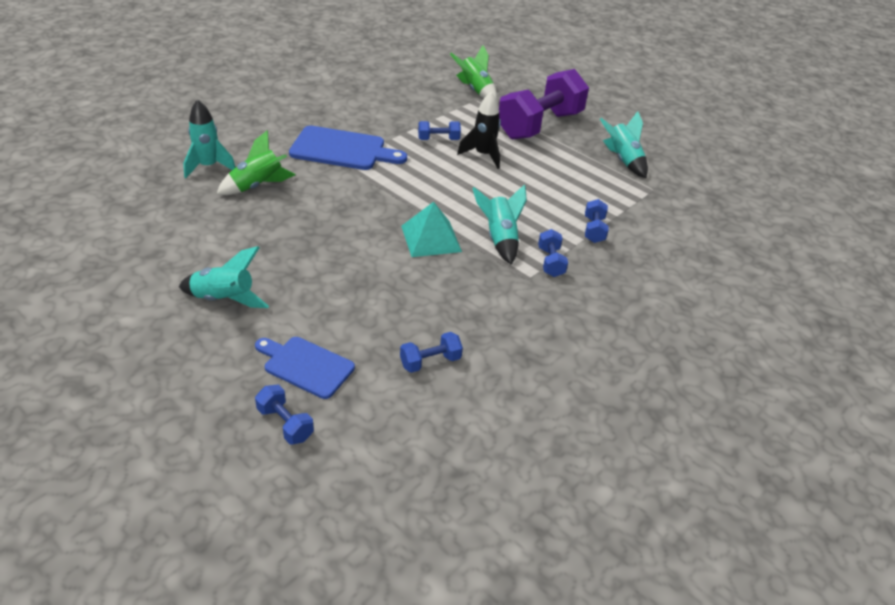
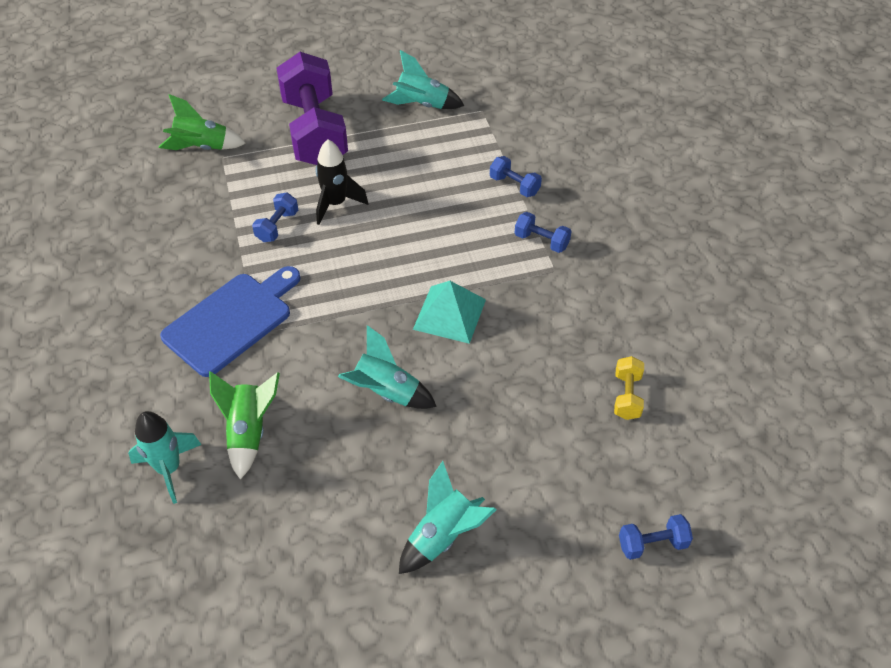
camera: 55 degrees left, 10 degrees up
(305, 365) = (583, 498): blue cutting board -> none
(430, 361) = (627, 396): blue dumbbell -> yellow dumbbell
(499, 239) = (484, 260): turquoise rocket -> turquoise rocket (385, 392)

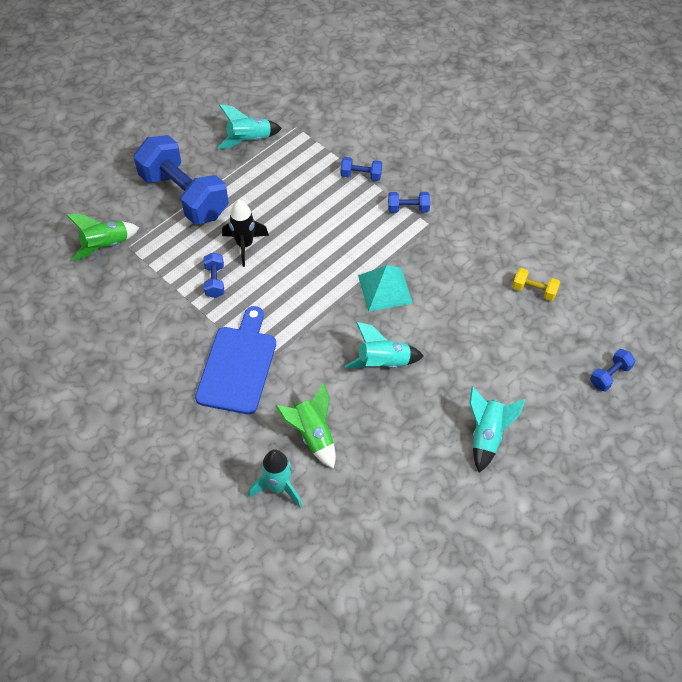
camera: 30 degrees left, 5 degrees up
(314, 131) = (184, 195): purple dumbbell -> blue dumbbell
(627, 396) = (534, 290): yellow dumbbell -> yellow dumbbell turned 45 degrees counterclockwise

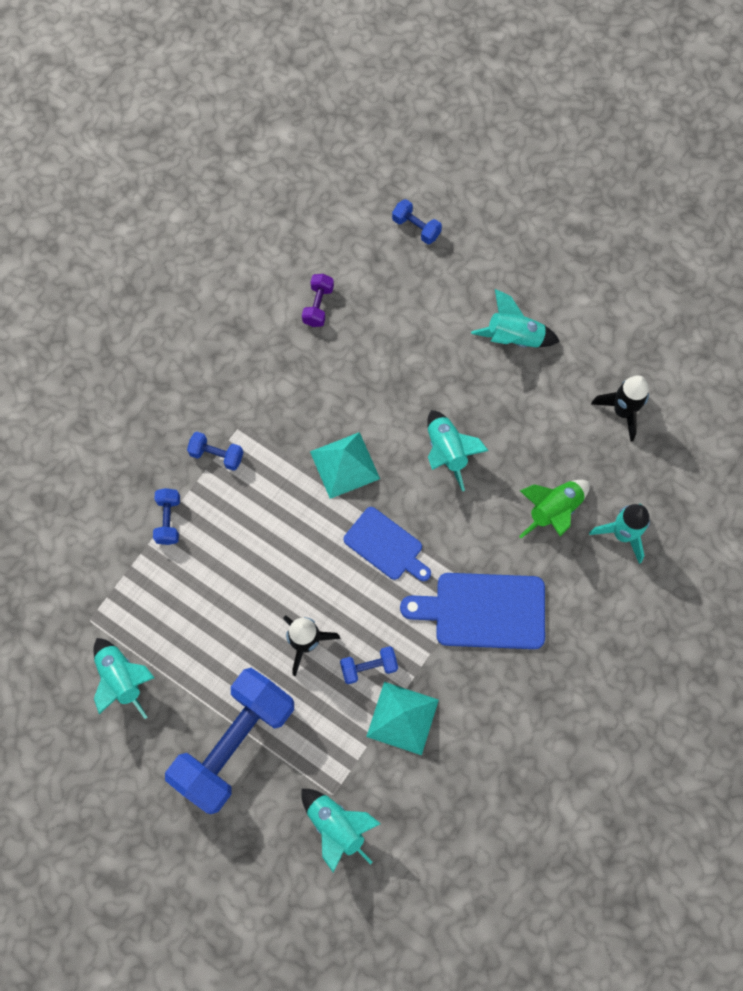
camera: 100 degrees left, 15 degrees up
(105, 246) = (337, 826): green rocket -> turquoise rocket
(169, 297) = (402, 718): none -> turquoise pyramid
(309, 307) = (386, 546): none -> blue cutting board
(399, 515) = (622, 412): none -> black rocket
(408, 208) = (216, 455): blue dumbbell -> blue dumbbell turned 60 degrees counterclockwise
(534, 290) = (318, 306): yellow dumbbell -> purple dumbbell

